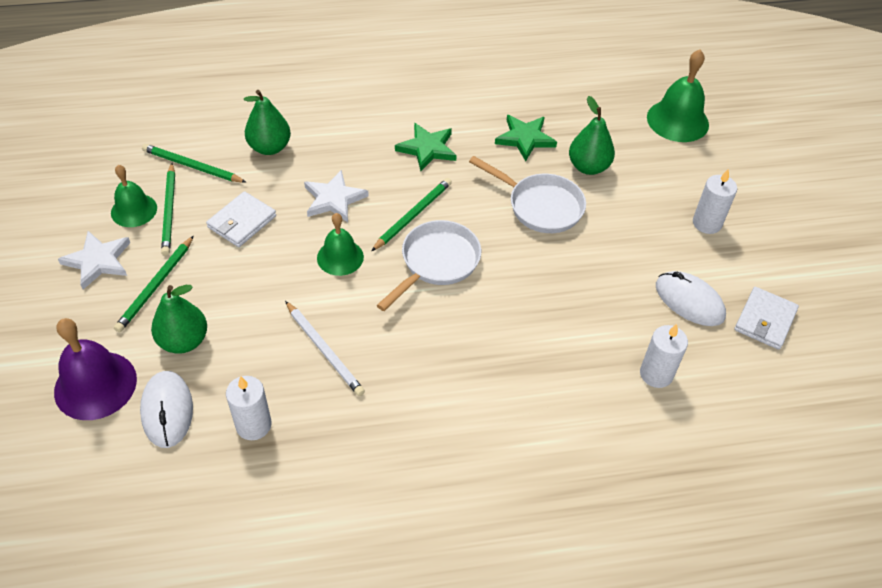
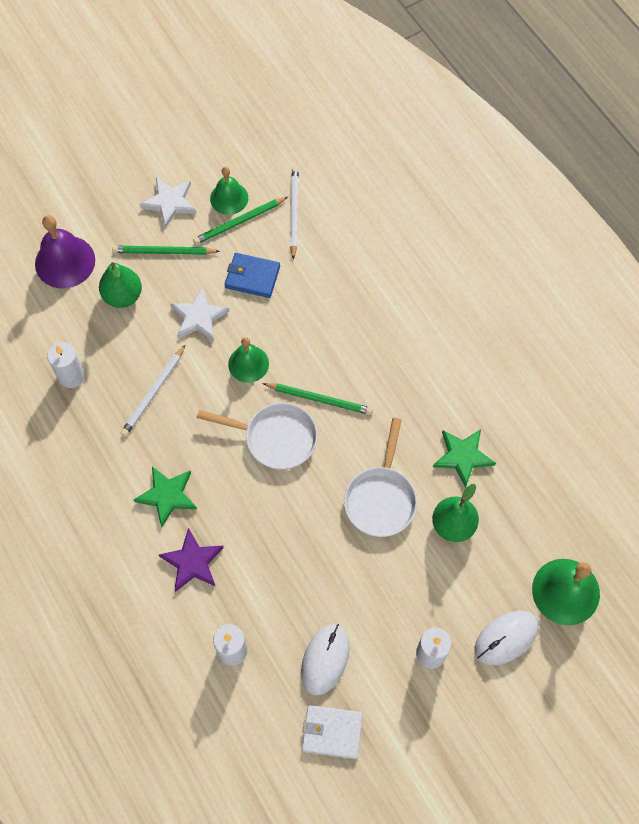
camera: 70 degrees right, 15 degrees up
(167, 411) = (62, 316): white mouse -> white mouse (506, 638)
(192, 166) = (294, 212): green pencil -> white pencil
(242, 222) = (252, 277): white wallet -> blue wallet
(269, 147) = (343, 257): green pear -> none
(334, 199) = (309, 331): white star -> white star (199, 317)
(427, 149) = (406, 379): green star -> green star (167, 495)
(544, 378) = (192, 562): none -> purple star

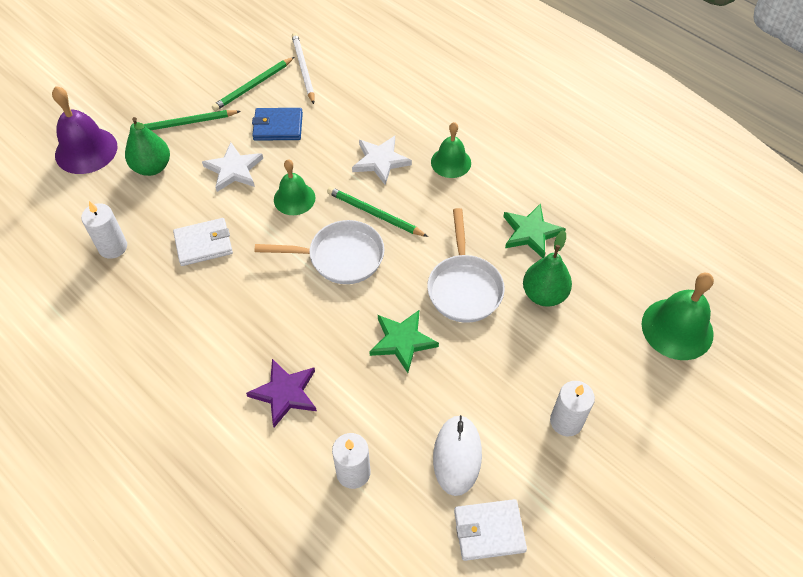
camera: 15 degrees left, 10 degrees down
(153, 393) = (203, 244): white pencil -> white wallet
(167, 495) = (241, 335): green star -> green star (402, 341)
(170, 203) = (181, 83): white star -> white star (380, 161)
(229, 198) = (238, 69): green bell -> green bell (451, 162)
(319, 399) = (374, 214): green pencil -> green pencil turned 150 degrees counterclockwise
(506, 638) = (636, 387): white mouse -> none

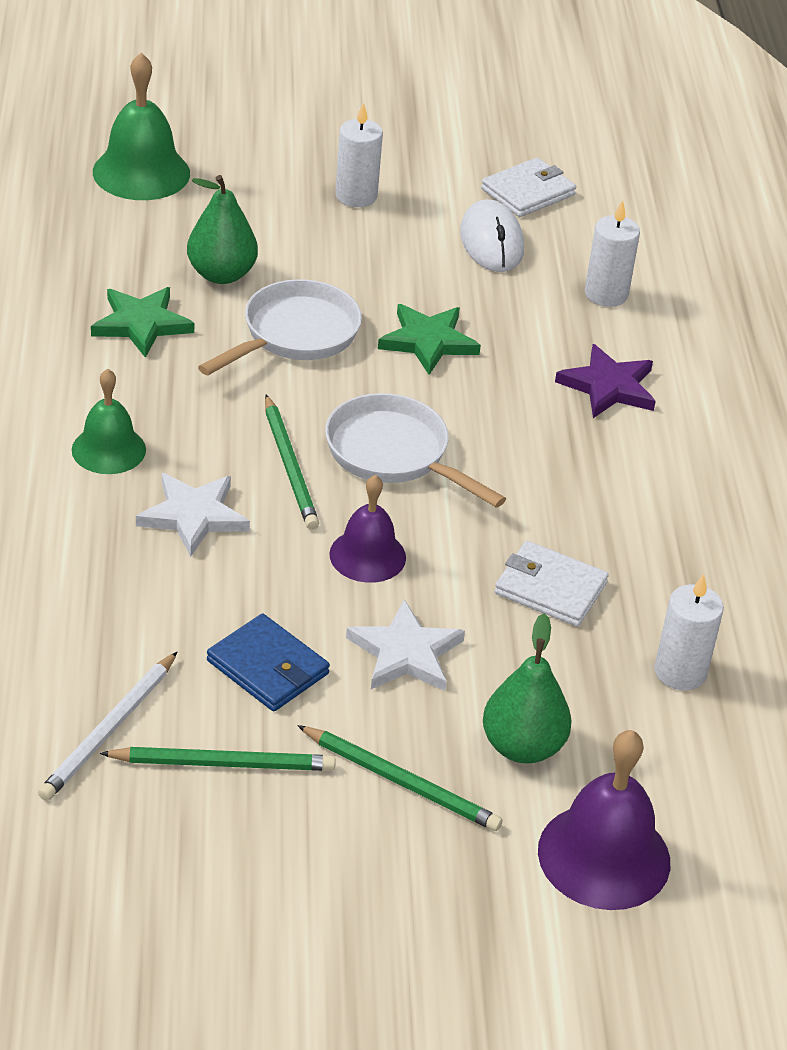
camera: 140 degrees left, 15 degrees down
(294, 198) = (367, 555): green bell -> purple bell
(457, 456) = (491, 242): white mouse -> white mouse turned 60 degrees counterclockwise
(489, 531) = (528, 192): white wallet -> white wallet turned 75 degrees counterclockwise

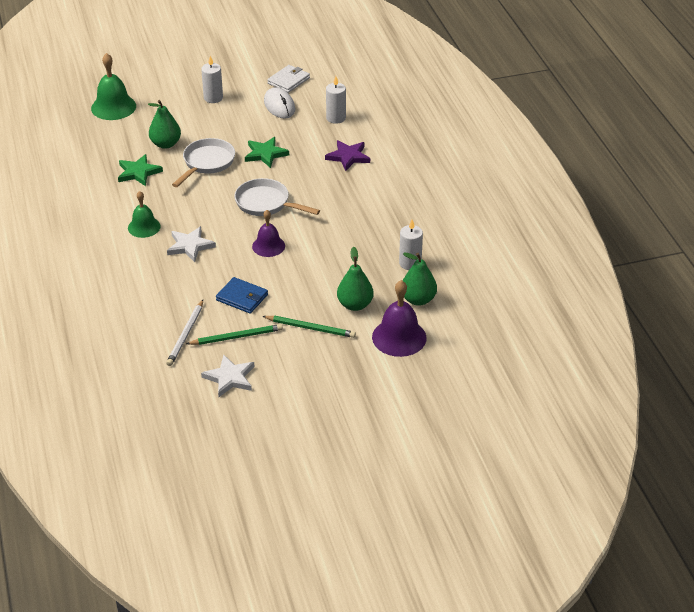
camera: 10 degrees left, 0 degrees up
(290, 466) = (224, 217): green pencil -> none
(405, 653) = (296, 280): white star -> white star (230, 378)
(550, 588) = (348, 242): white wallet -> none
(675, 768) = (418, 299): none -> green pear

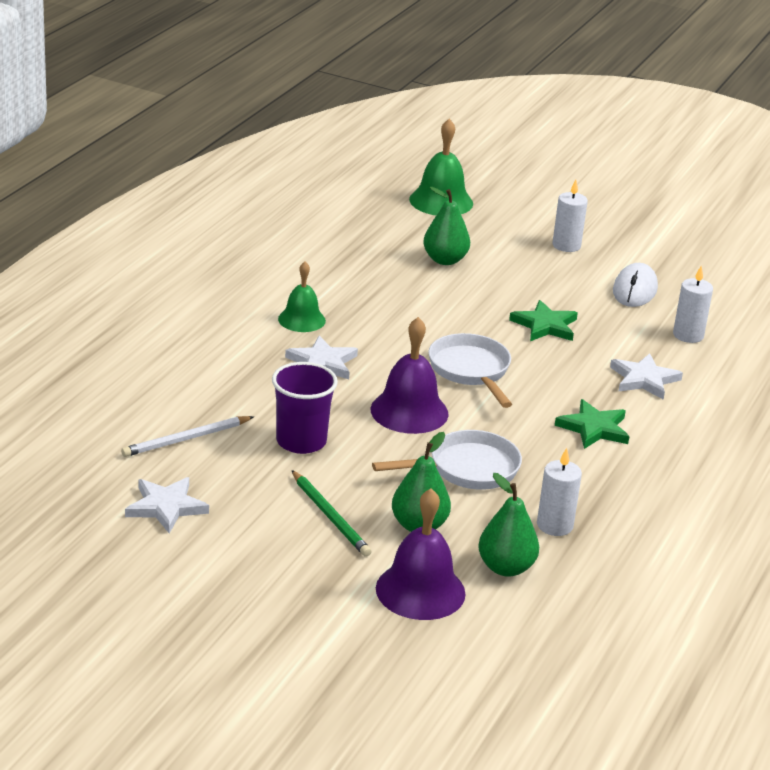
camera: 40 degrees right, 10 degrees down
(138, 172) = (374, 269): green star -> green star (594, 428)
(207, 163) = (463, 299): white pan -> white pan (467, 469)
(236, 337) = (235, 474): green pencil -> none
(242, 297) = (301, 441): blue wallet -> purple cup
(268, 246) = (409, 411): purple bell -> purple bell, size x1.53
(288, 81) = (684, 272): white wallet -> none
(348, 157) = (644, 379): purple star -> white star

